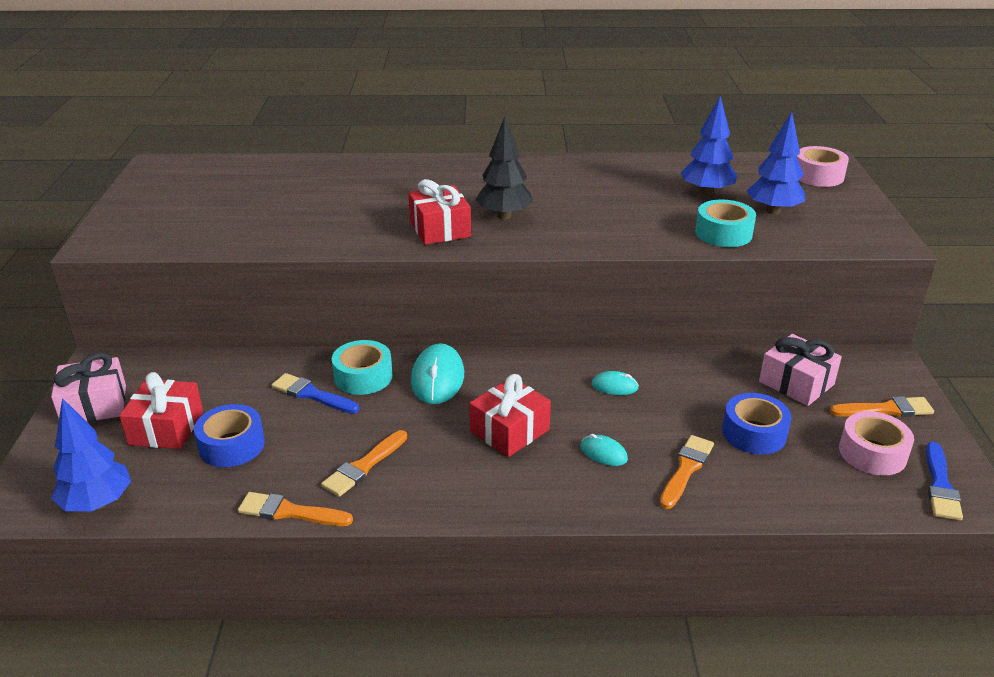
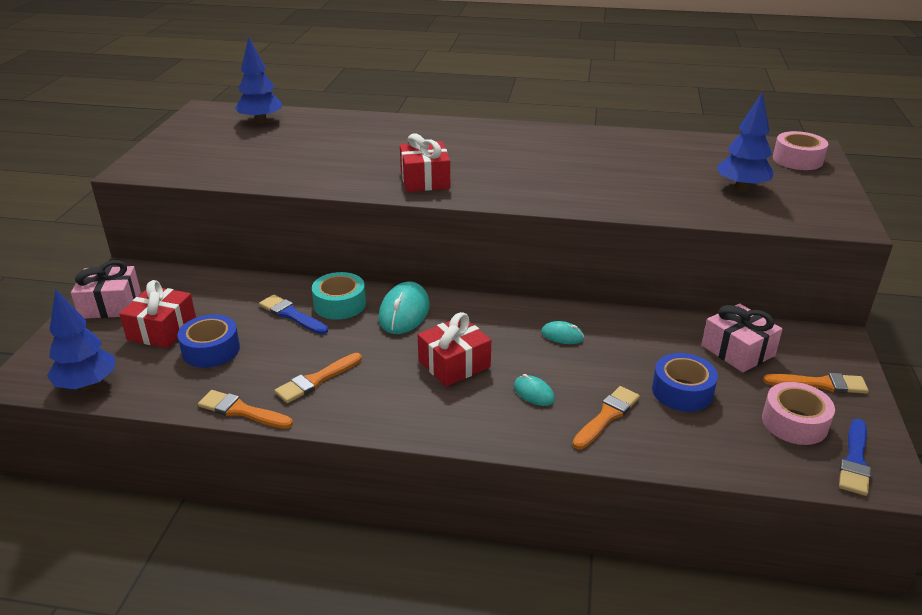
camera: 10 degrees right, 0 degrees up
(504, 216) = (486, 173): black tree -> none
(706, 193) = (682, 167): blue tree -> blue tree (261, 121)
(723, 233) = (686, 204): turquoise tape -> none

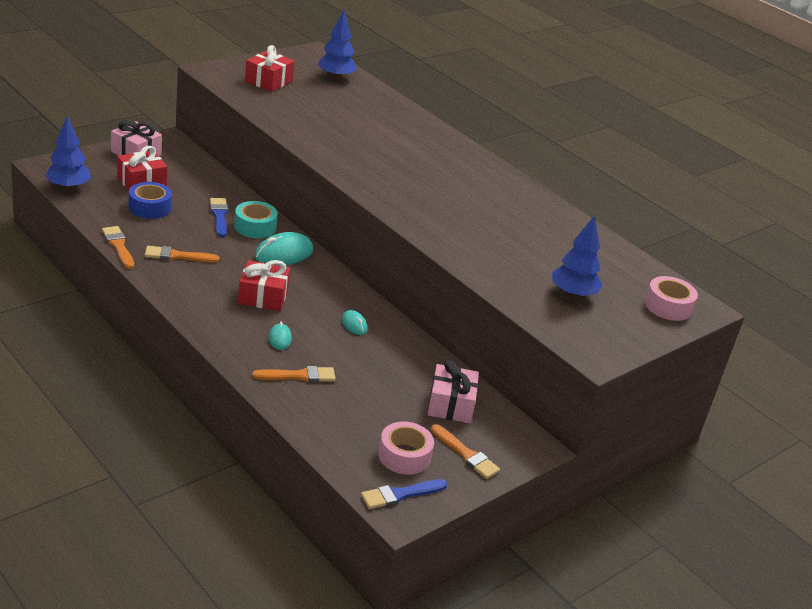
camera: 35 degrees right, 0 degrees up
(425, 180) = (365, 168): red gift -> red gift (268, 81)
(682, 391) = (368, 397): blue tape -> none

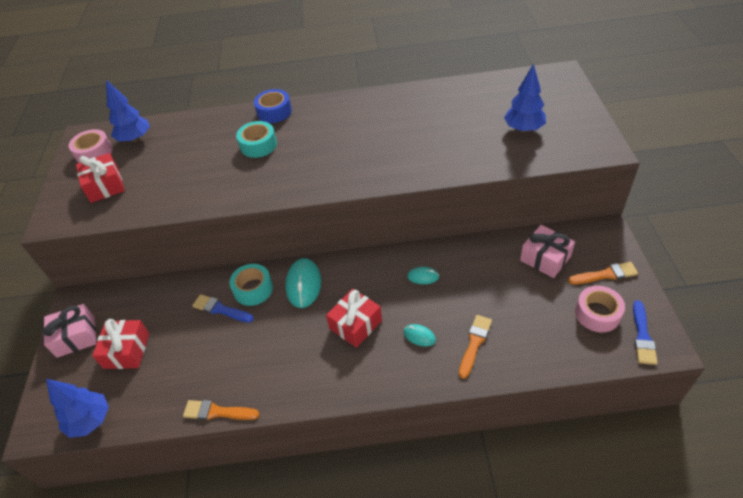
camera: 45 degrees left, 15 degrees up
(149, 207) = (172, 360): blue tape -> blue tape (274, 112)
(177, 256) = (261, 367): orange brush -> none
(389, 141) = (258, 145): none -> turquoise tape
(668, 306) = (554, 88): pink tape -> pink tape (94, 153)

